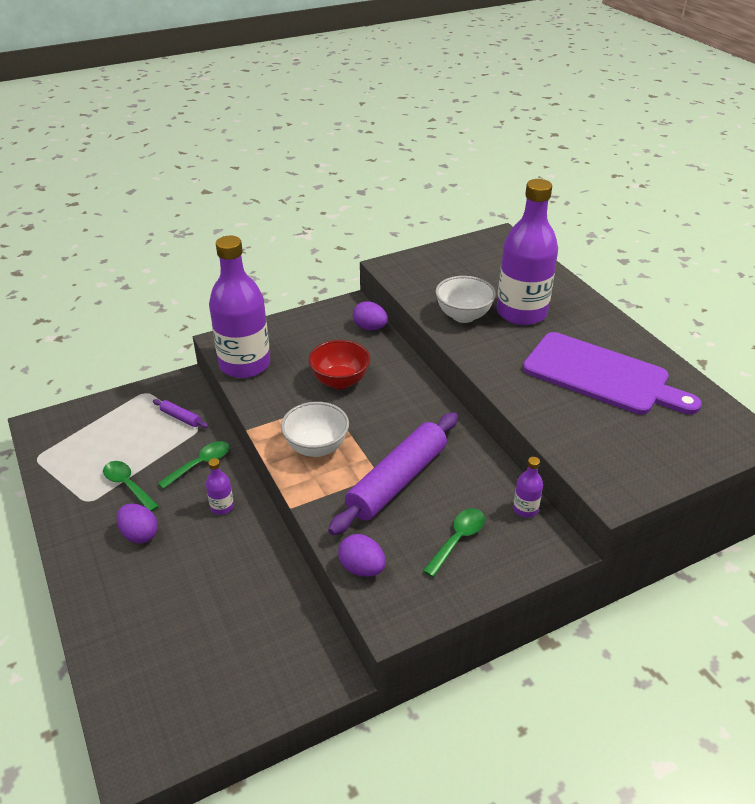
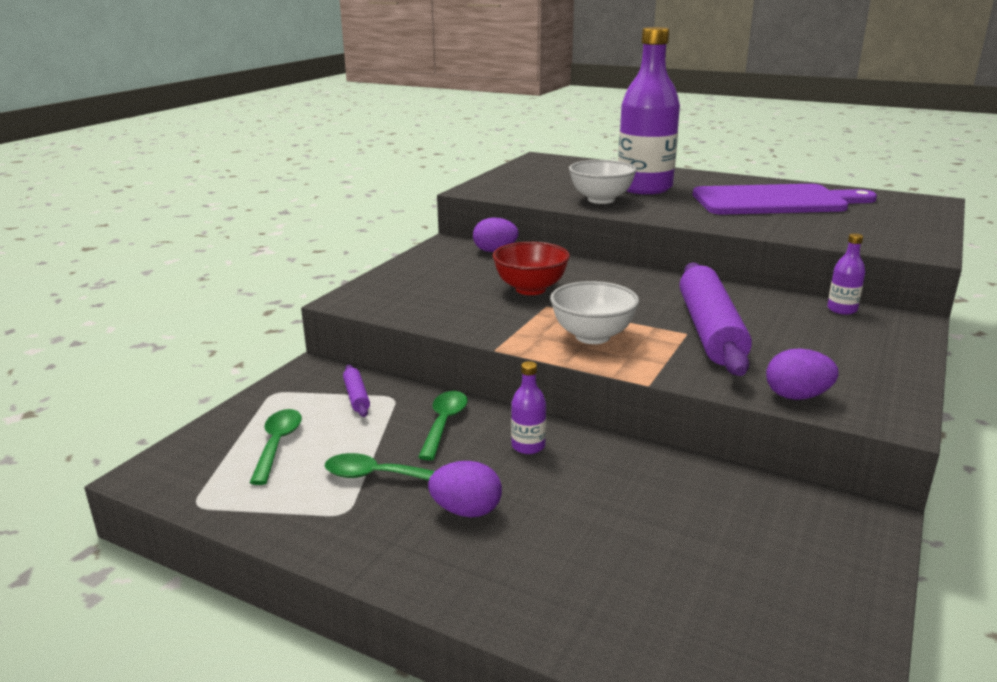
camera: 35 degrees left, 15 degrees down
(181, 418) = (356, 397): purple rolling pin -> purple rolling pin turned 75 degrees clockwise
(245, 364) = (405, 307): purple bottle -> none
(457, 539) = (832, 346): green spoon -> green spoon (277, 444)

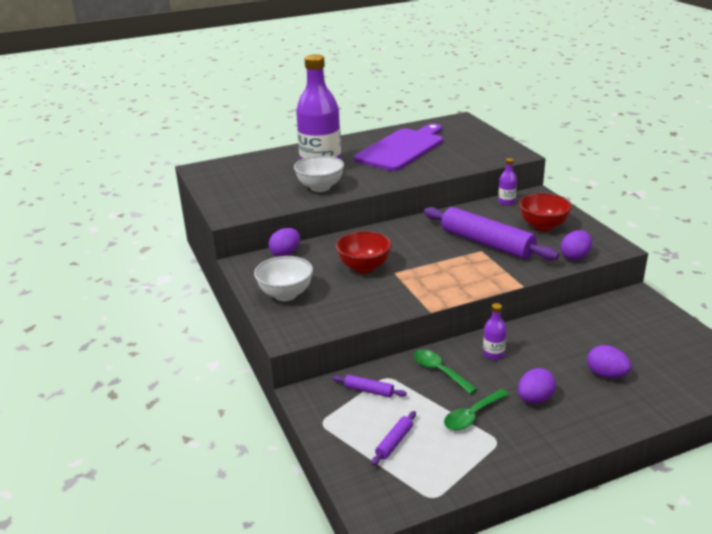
camera: 50 degrees left, 5 degrees up
(277, 444) = (394, 442): green spoon -> purple rolling pin
(592, 336) = (452, 276): white bowl -> white bowl (285, 294)
(603, 555) = (606, 375): none -> purple egg
(832, 350) = (543, 226): none -> red bowl

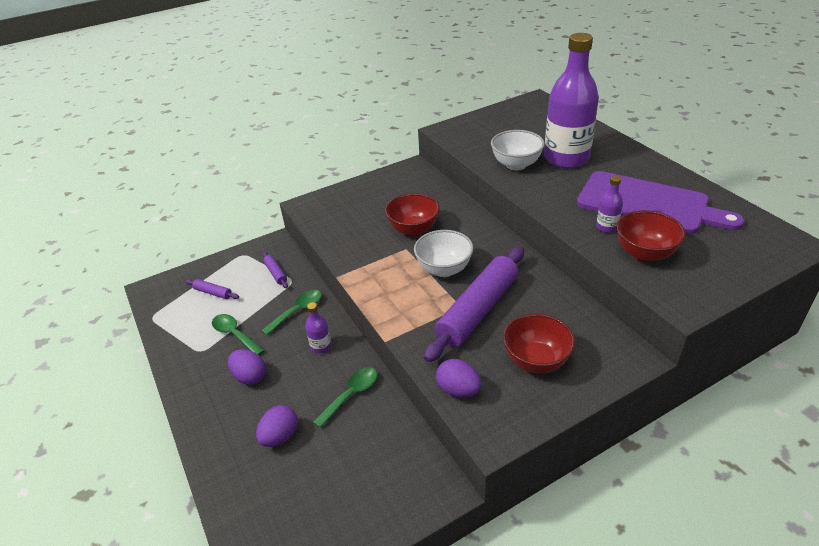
camera: 85 degrees right, 10 degrees up
(285, 254) = (433, 184): purple egg -> none
(285, 294) = (364, 195): white bowl -> white bowl (444, 269)
(369, 390) = (276, 273): purple rolling pin -> purple rolling pin turned 45 degrees counterclockwise
(463, 157) = (644, 254): none -> red bowl
(506, 202) = (598, 326): purple bottle -> purple bottle (606, 227)
(553, 336) = (351, 394): none -> green spoon

